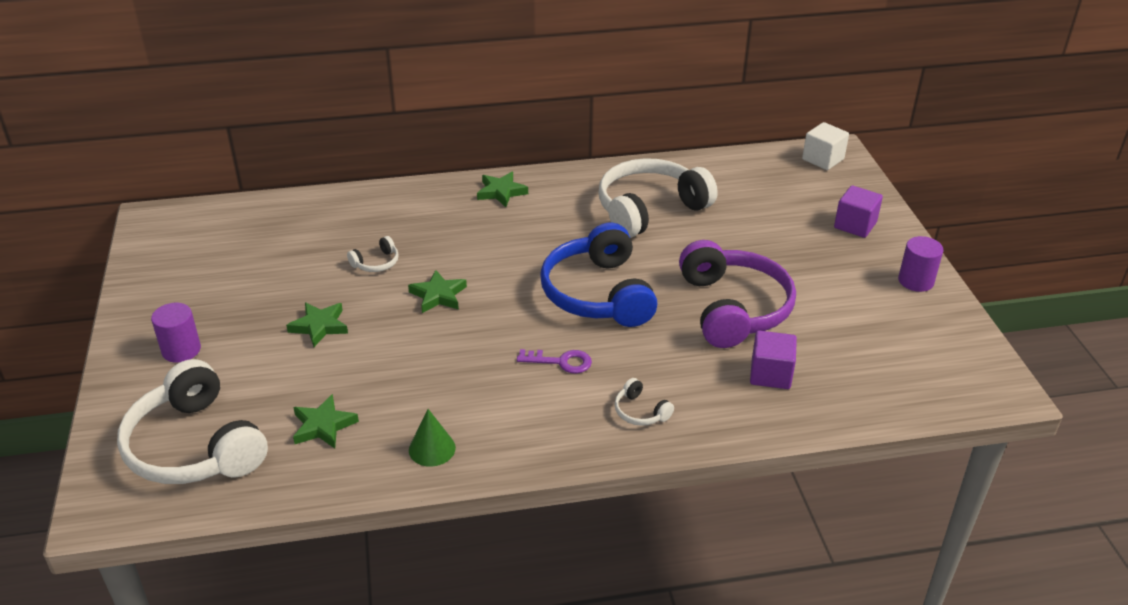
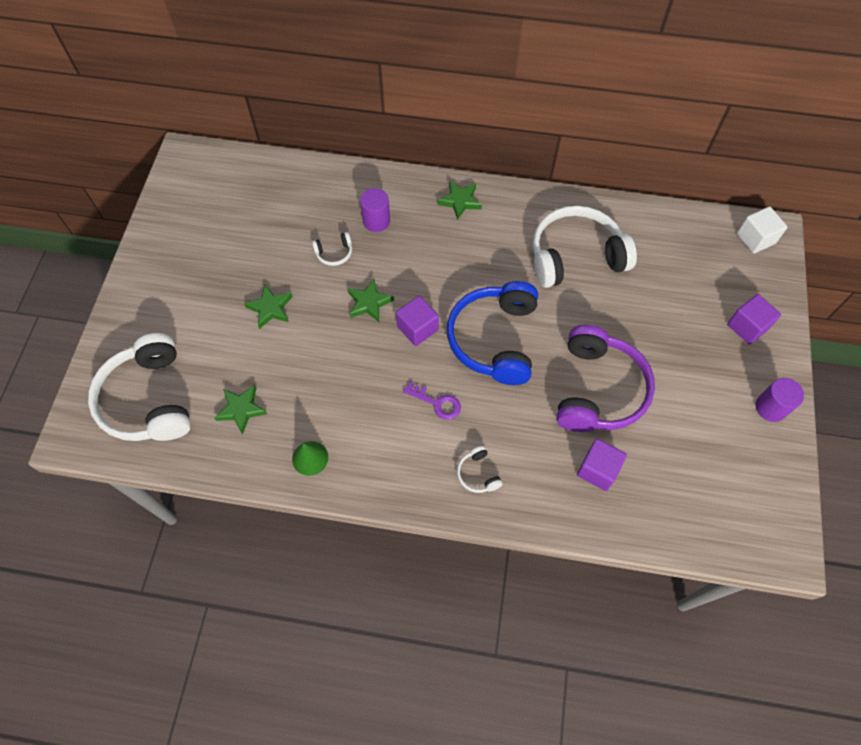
camera: 20 degrees right, 25 degrees up
(181, 350) = (166, 302): purple cylinder -> purple cylinder (376, 221)
(506, 304) = (417, 328): none -> purple cube

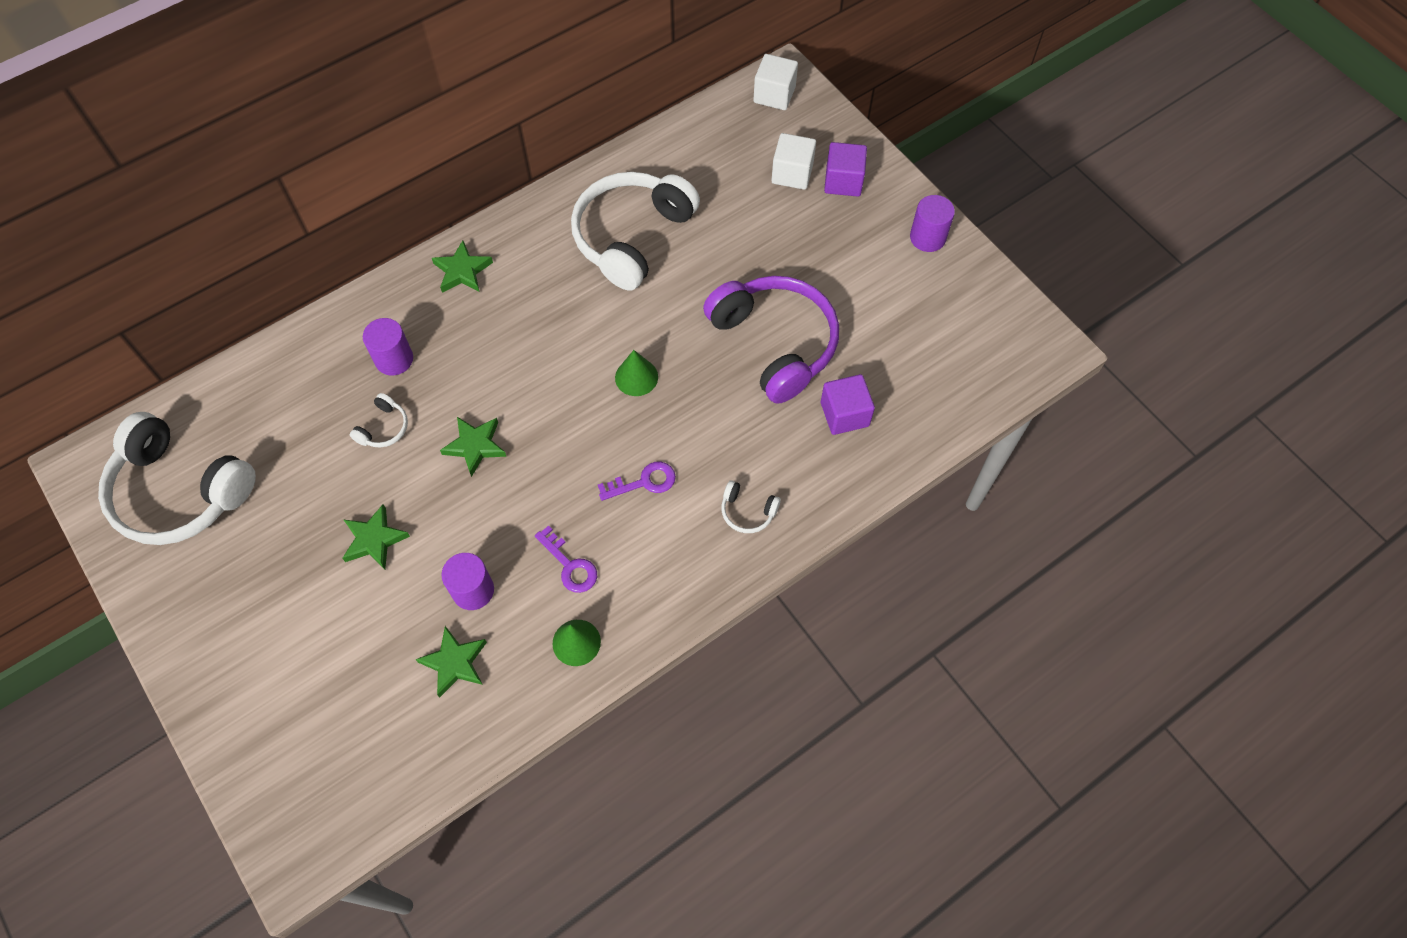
camera: 45 degrees left, 0 degrees up
(149, 399) = (340, 745): white headphones -> white headphones (179, 491)
(289, 379) = (473, 590): none -> purple cylinder
(350, 412) = (570, 565): none -> purple key
(417, 328) = (551, 429): purple cube -> none
(494, 339) = (636, 377): blue headphones -> green cone
(717, 295) = (792, 173): none -> white cube

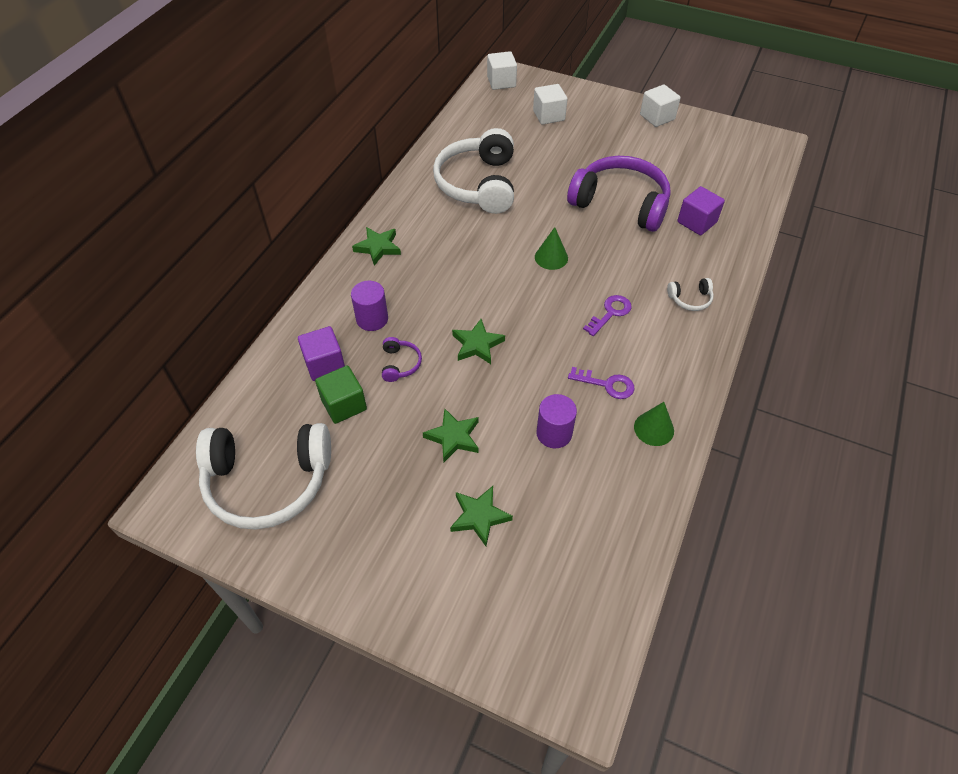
camera: 30 degrees left, 10 degrees down
(299, 446) = (344, 404): none -> green cube
(383, 428) = (400, 364): white headphones -> purple headphones
(454, 663) = (582, 486): green star -> green star (479, 516)
(843, 181) = (582, 108): purple cube -> purple cube (324, 364)
(927, 237) = (657, 117): purple cylinder -> white cube

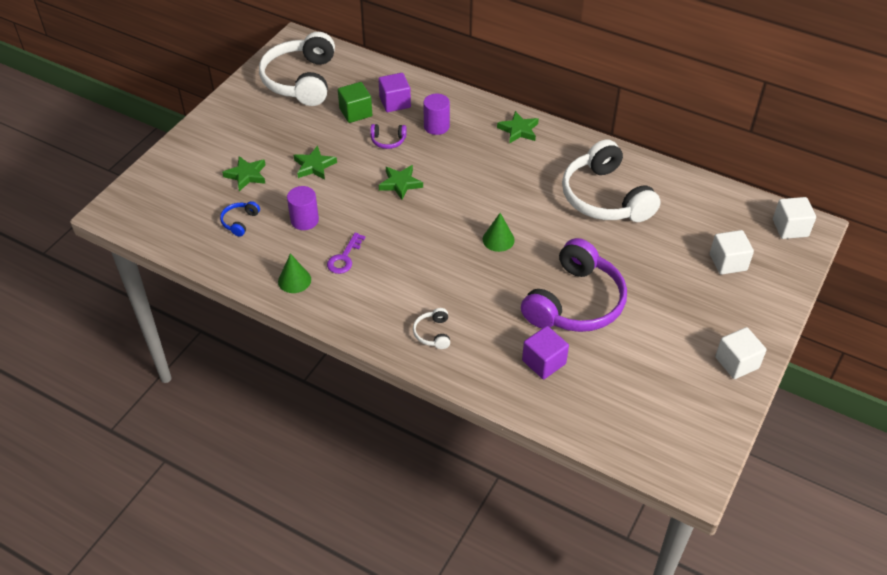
camera: 95 degrees right, 5 degrees down
(478, 184) = (605, 197): white headphones -> white headphones turned 120 degrees counterclockwise
(570, 507) = (240, 222): none -> blue headphones
(610, 313) = (423, 272): purple key -> none

